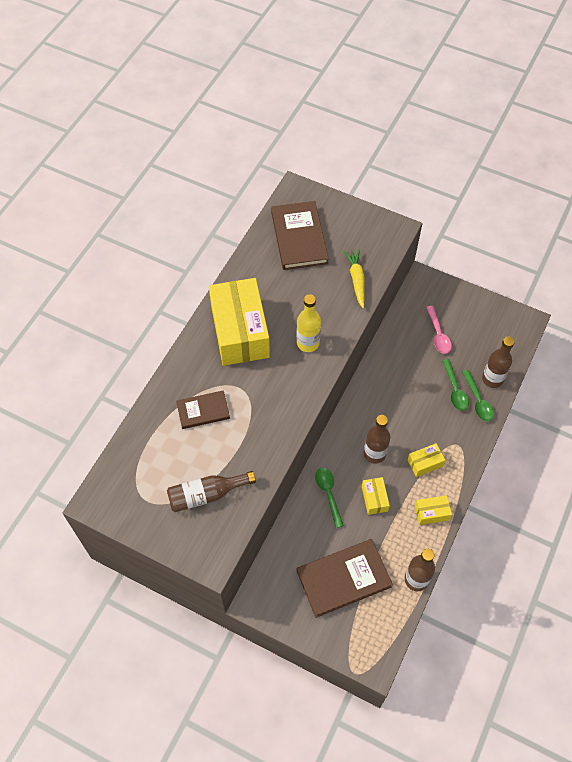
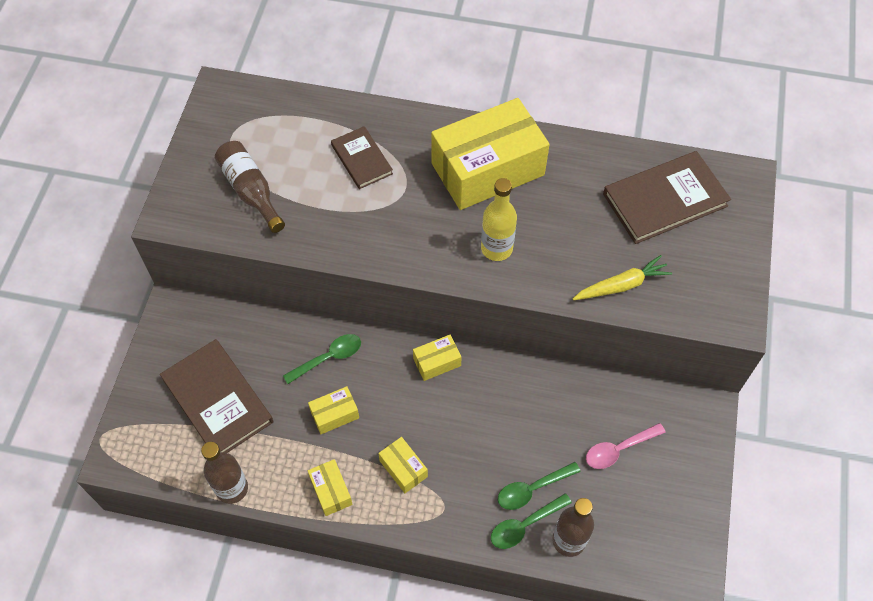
camera: 75 degrees right, 0 degrees up
(350, 423) = (437, 362): none -> yellow box
(374, 453) = (400, 401): brown bottle -> none

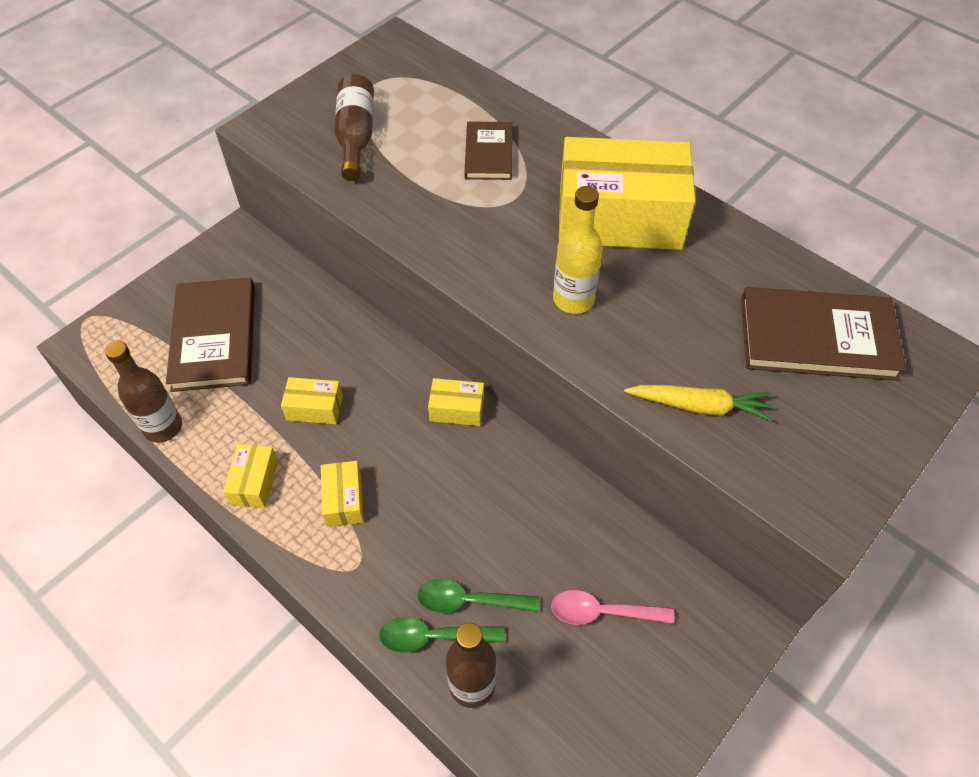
camera: 30 degrees right, 5 degrees down
(328, 358) = (349, 350): green spoon -> none

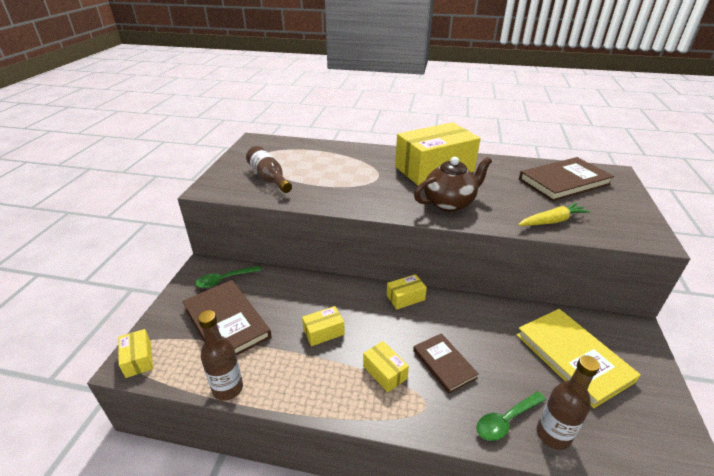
camera: 30 degrees left, 20 degrees down
(254, 482) = (319, 390): yellow box -> yellow box (138, 359)
(469, 601) = (505, 389): green spoon -> green spoon (224, 280)
(488, 153) = (347, 165): brown book -> brown book (444, 364)
(573, 299) = (449, 203): yellow bottle -> brown teapot
(602, 612) = (573, 357): pink spoon -> yellow book

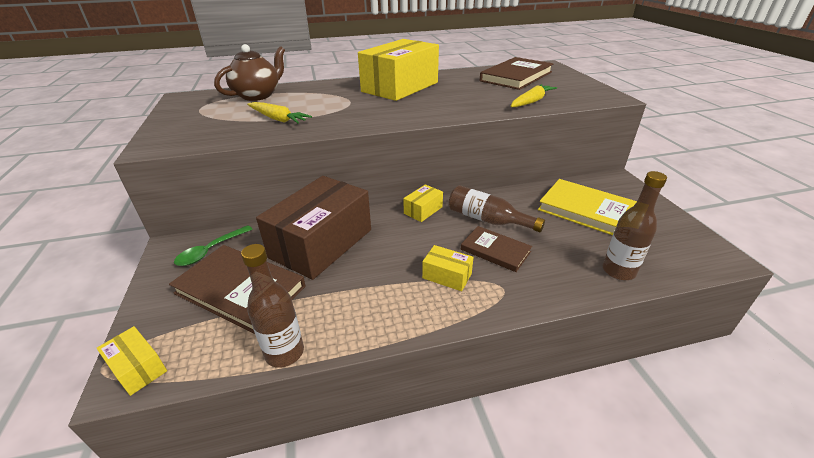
camera: 25 degrees left, 0 degrees up
(269, 178) = (227, 123): brown bottle -> brown bottle (487, 220)
(304, 302) = (321, 243): none -> brown box
(308, 183) = (278, 119): none -> yellow carrot
(323, 332) = (361, 263): yellow box -> none
(449, 203) = (436, 107): brown teapot -> brown teapot (258, 95)
(506, 420) = (577, 274): green spoon -> none

